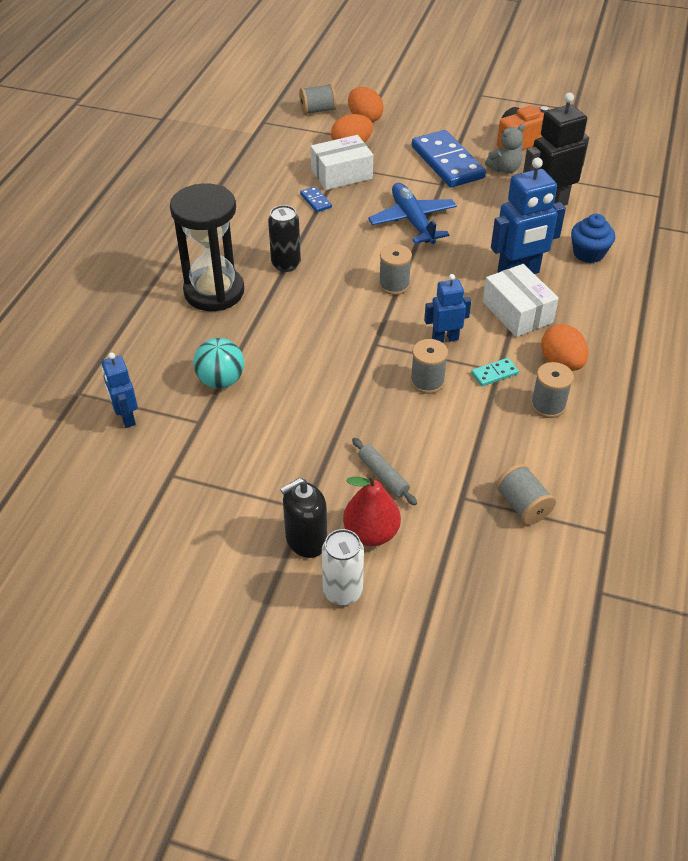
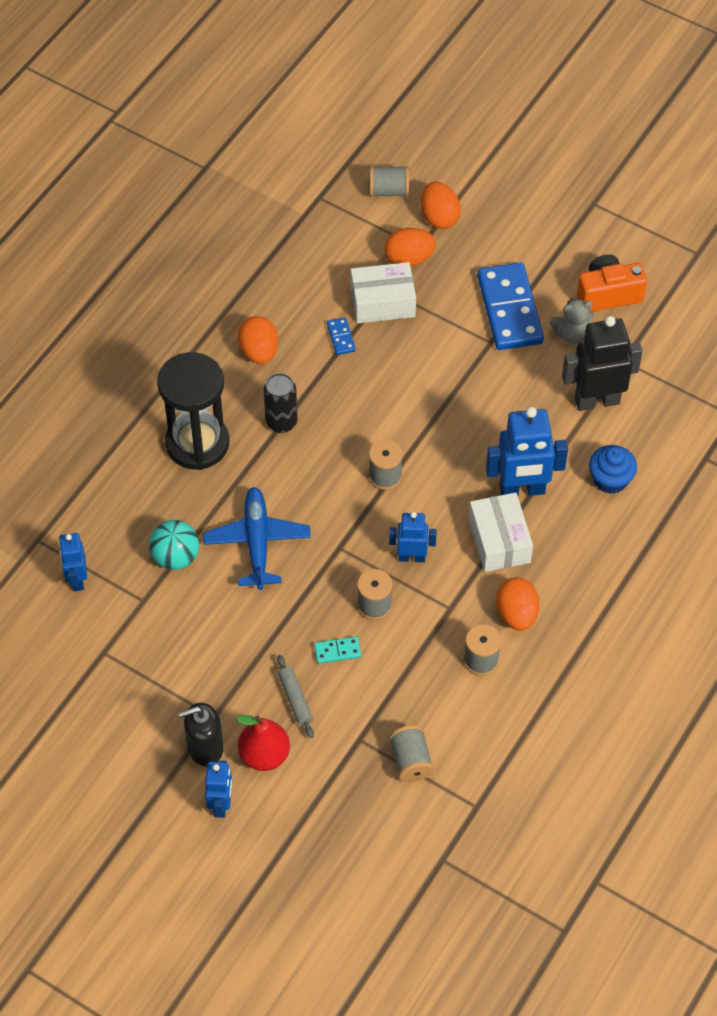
camera: 15 degrees right, 10 degrees up
(248, 221) = (259, 352): none -> orange egg
(342, 592) = (221, 804): white can -> blue robot
(412, 221) = (437, 391): blue plane -> blue plane (257, 542)
(494, 374) = (444, 611): turquoise domino -> turquoise domino (337, 651)

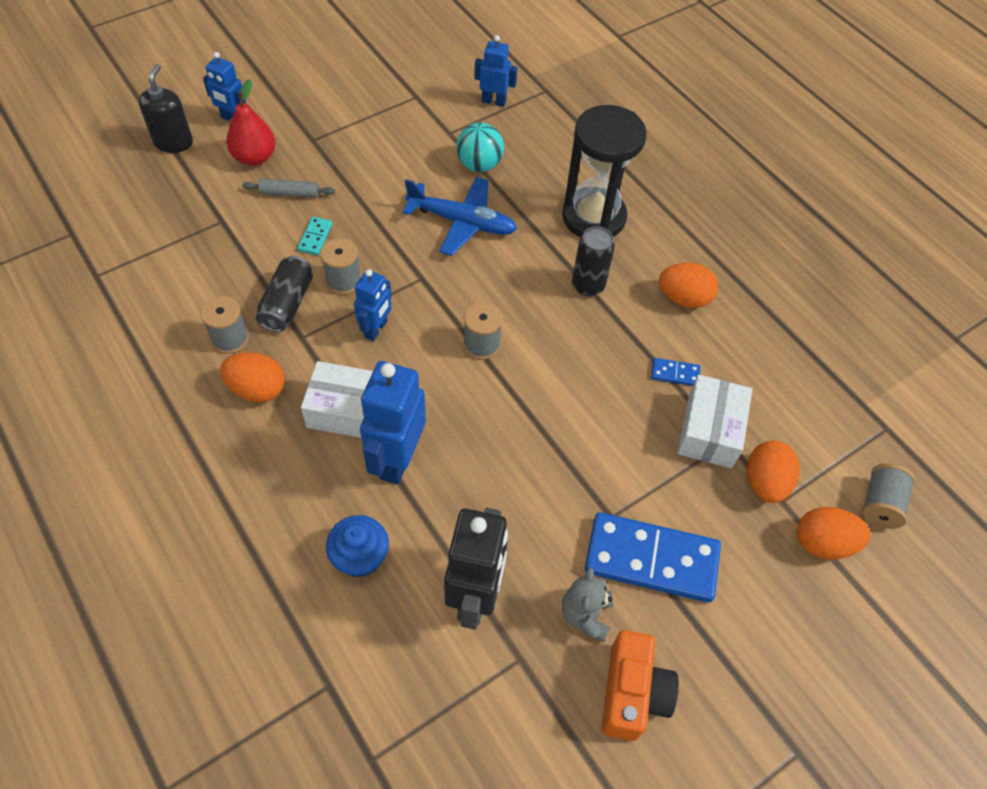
camera: 110 degrees right, 0 degrees up
(205, 748) = (288, 126): black soap dispenser -> black soap dispenser (173, 142)
(410, 761) = (174, 247): grey spool -> none
(422, 636) = (287, 304): none -> black can

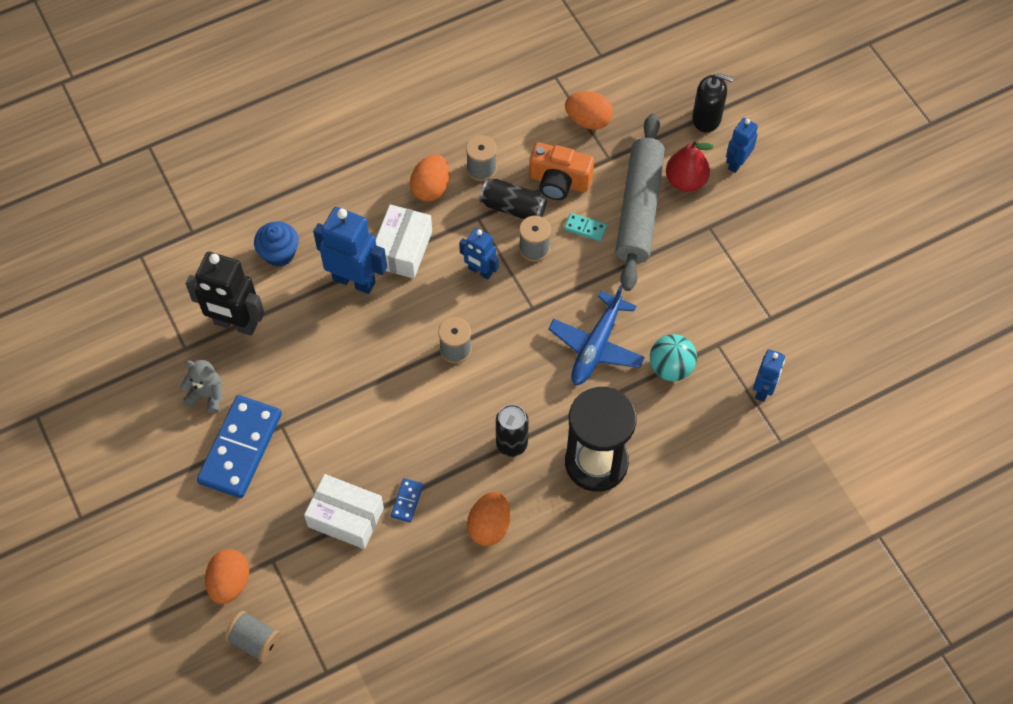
camera: 100 degrees right, 5 degrees up
(290, 193) = (639, 209): grey rolling pin -> grey rolling pin, size x2.45
(632, 693) = (145, 417): orange camera -> orange camera (559, 182)
(765, 482) = (290, 551): orange egg -> orange egg (588, 120)

